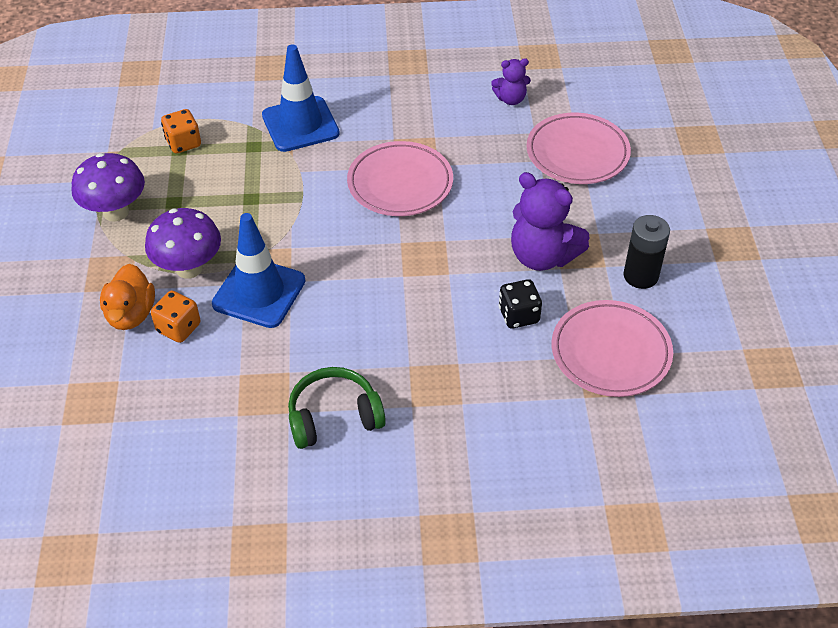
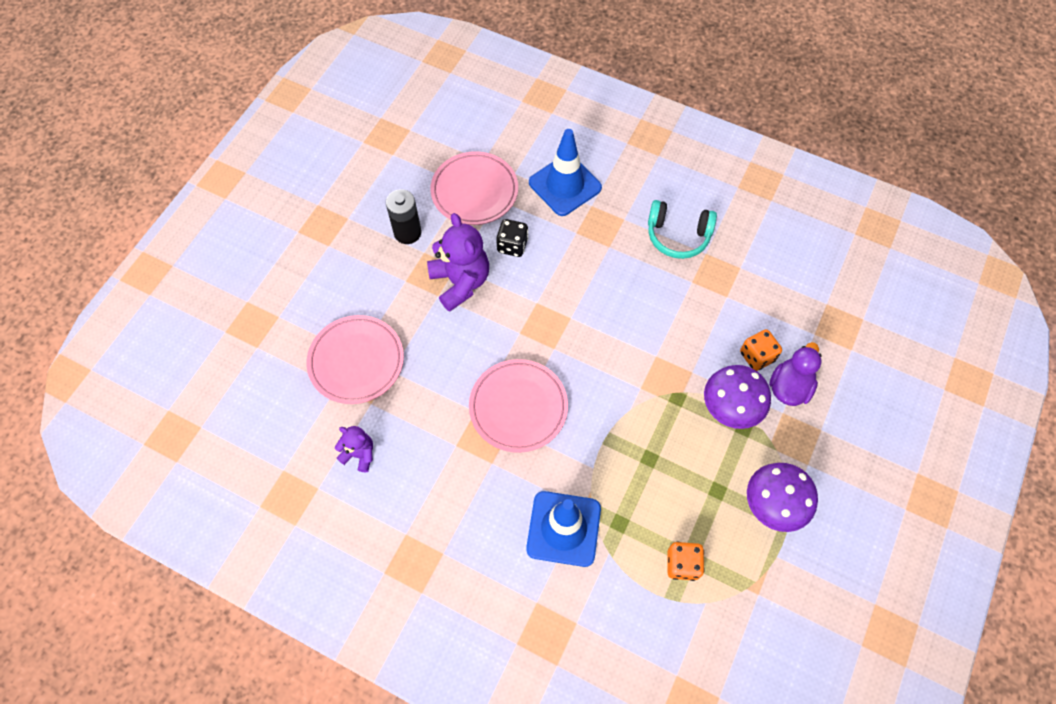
camera: 150 degrees left, 15 degrees up
(131, 314) = (789, 387): orange duck -> purple duck
(259, 292) = (684, 357): blue traffic cone -> blue traffic cone (565, 185)
(334, 417) = (678, 236): green headphones -> turquoise headphones

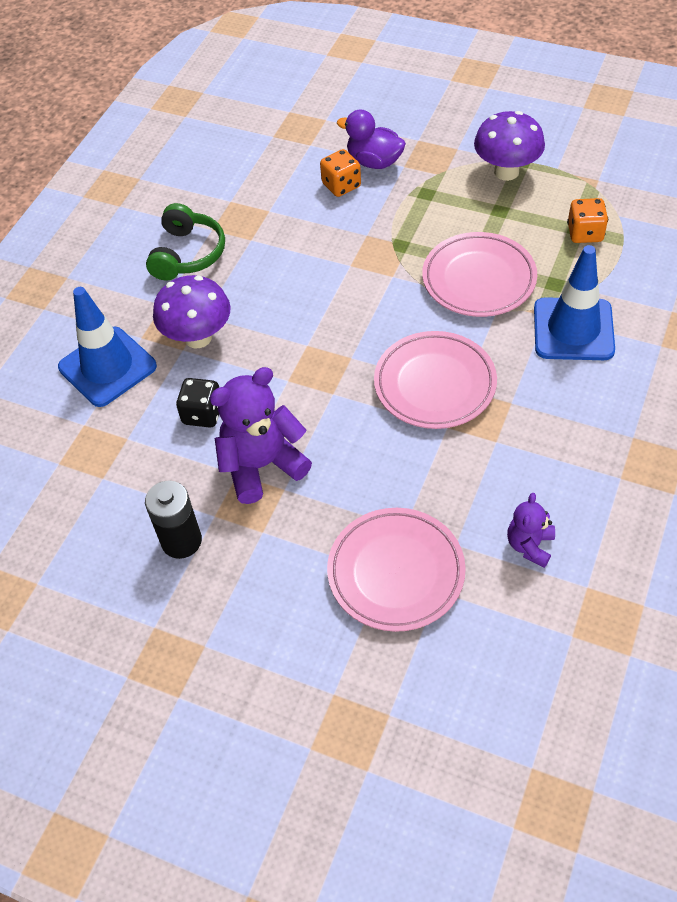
camera: 90 degrees left, 10 degrees down
(474, 191) = (112, 467): pink plate -> pink plate (478, 279)
(678, 236) = (187, 254): turquoise headphones -> green headphones
(729, 409) = (406, 204): purple mushroom -> purple mushroom (198, 337)

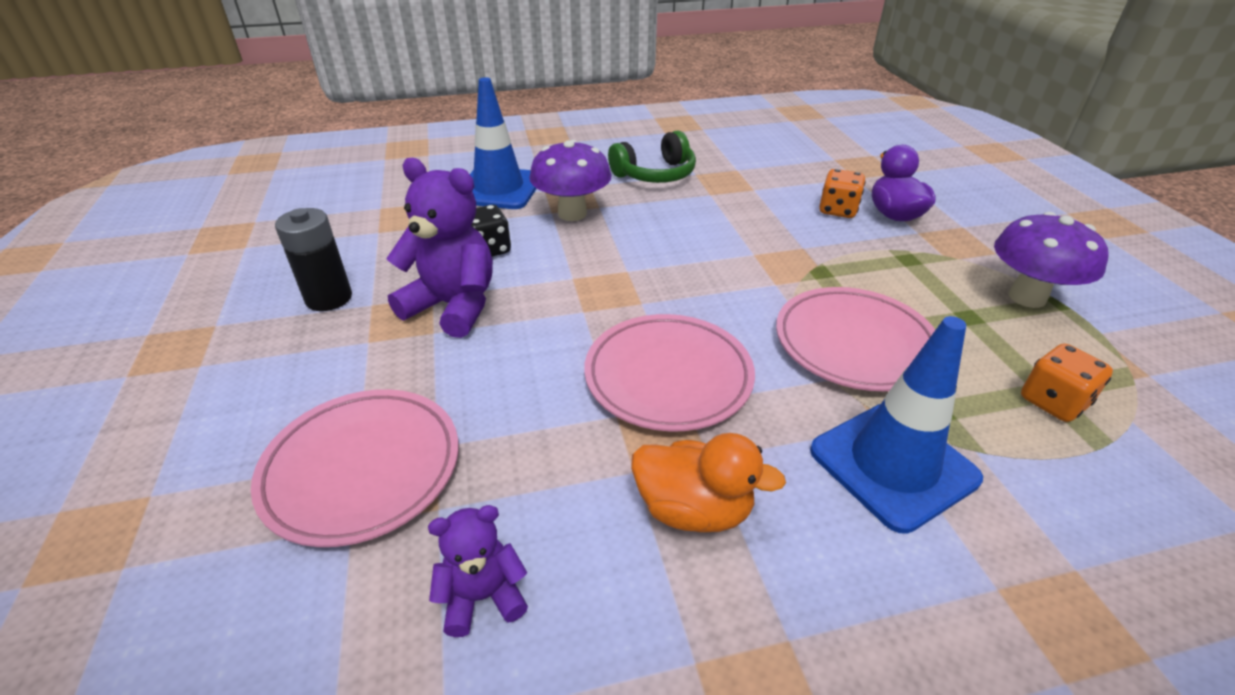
camera: 50 degrees right, 15 degrees down
(540, 430) = (693, 509): none -> orange duck

